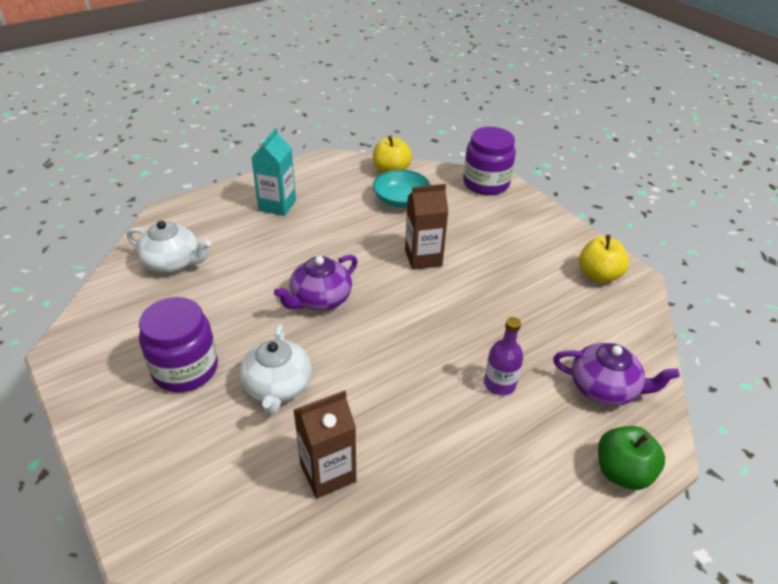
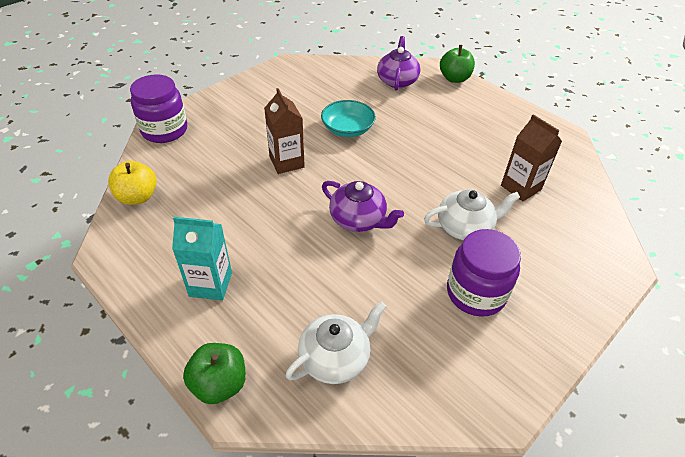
camera: 100 degrees left, 5 degrees up
(173, 262) = (335, 358): white teapot -> white teapot turned 45 degrees clockwise
(186, 207) = (219, 384): none -> green apple
(401, 200) = (195, 184): turquoise bowl -> turquoise bowl (347, 129)
(499, 384) = (412, 119): purple bottle -> none
(598, 275) = (289, 77): yellow apple -> none

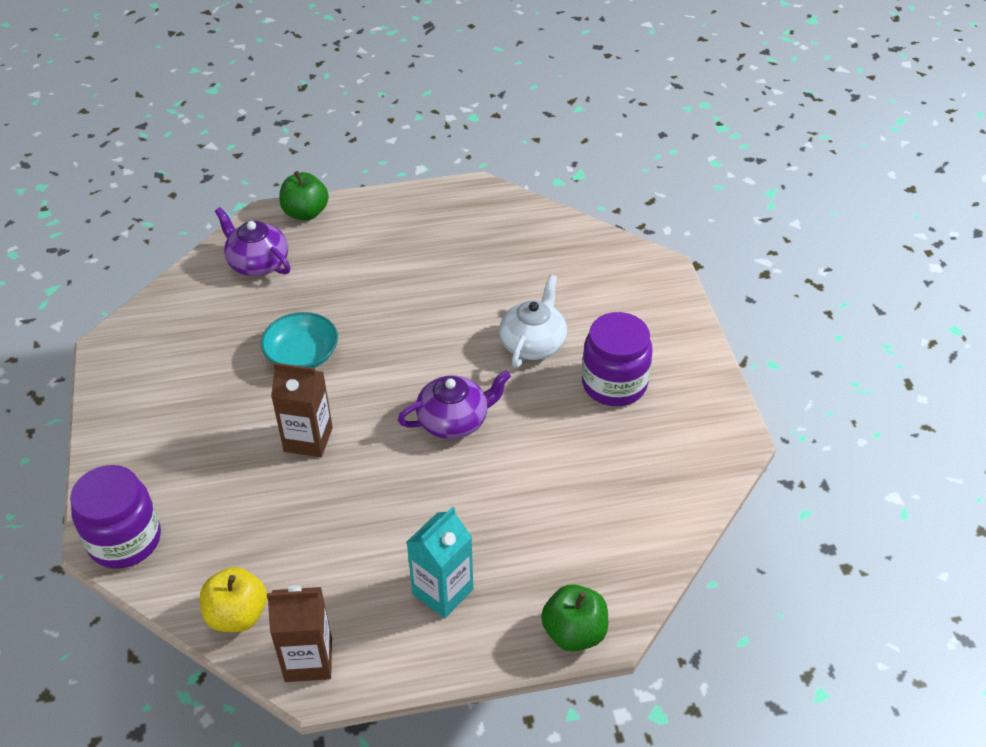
camera: 55 degrees left, 0 degrees up
(335, 358) = (609, 526): white teapot -> none
(521, 187) = (518, 270): brown carton -> brown carton (308, 660)

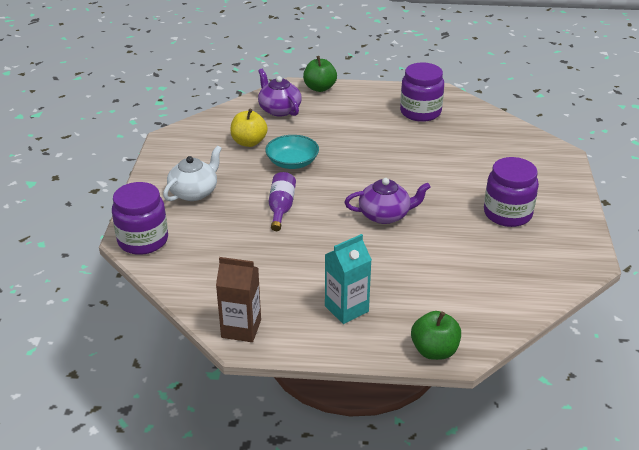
camera: 15 degrees right, 10 degrees down
(237, 615) = (202, 294): yellow apple -> yellow apple (249, 142)
(308, 439) = (281, 208): brown carton -> purple bottle
(457, 231) = (420, 112): none -> purple jar
(533, 343) = (455, 181): white teapot -> white teapot (194, 192)

